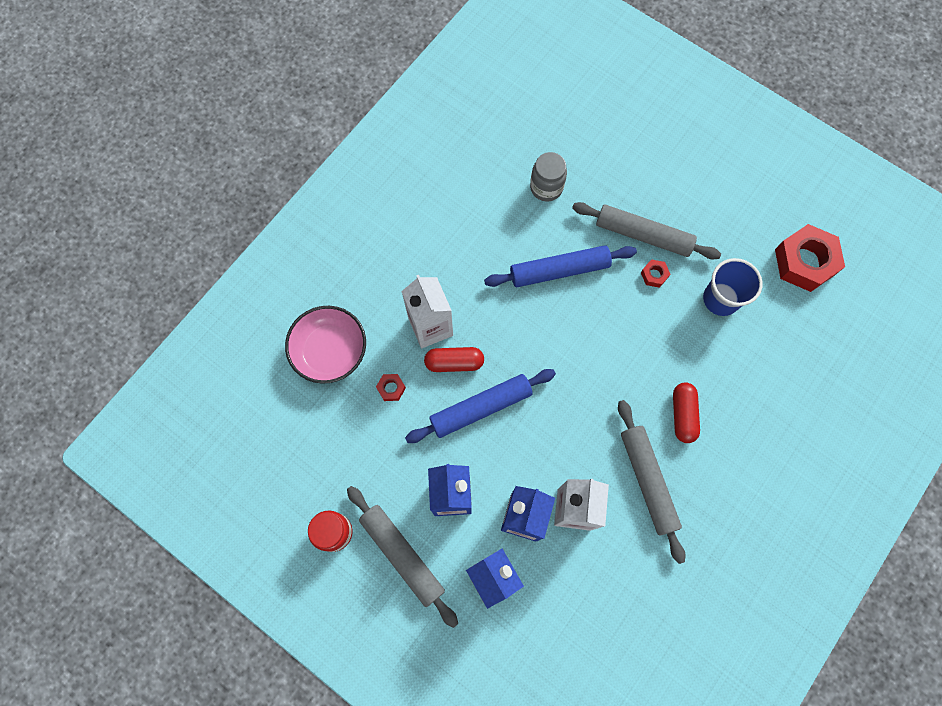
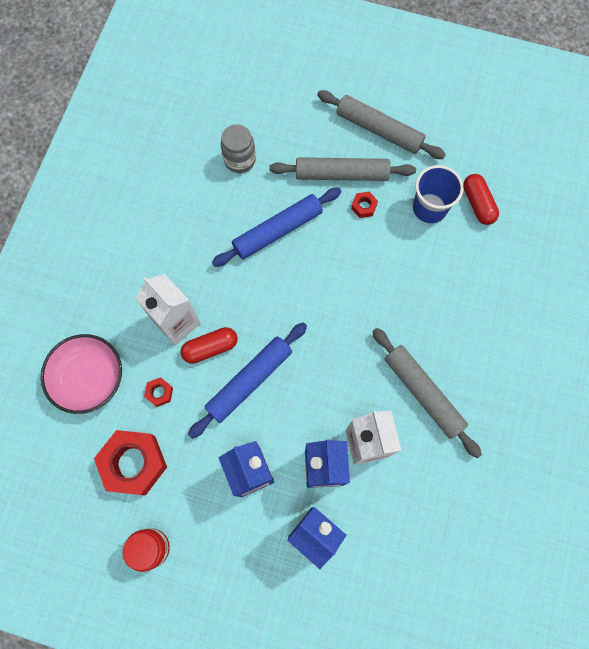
camera: 20 degrees left, 0 degrees up
(402, 555) = (224, 545): grey rolling pin -> grey rolling pin (379, 130)
(683, 415) = (433, 322): red capsule -> red capsule (477, 204)
(804, 262) = (490, 151): red nut -> red nut (134, 463)

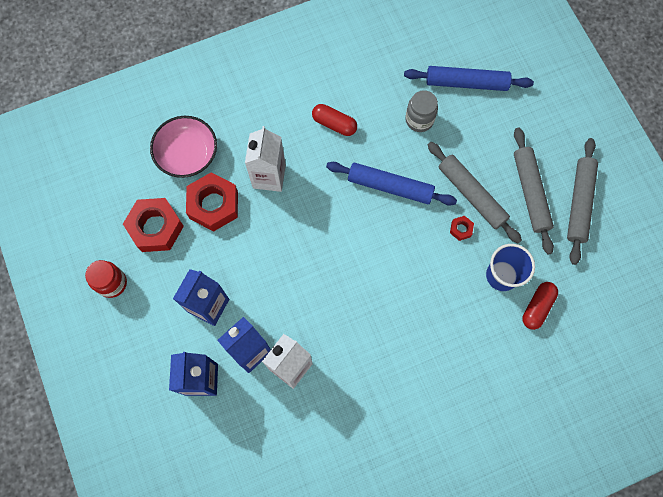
camera: 50 degrees right, 0 degrees up
(159, 393) = (213, 205): red nut -> red nut, size x2.30
(210, 348) = (270, 211): red capsule -> red capsule (334, 124)
(249, 381) = (268, 255): blue rolling pin -> blue rolling pin (466, 83)
(423, 393) = (358, 378): grey rolling pin -> grey rolling pin (579, 203)

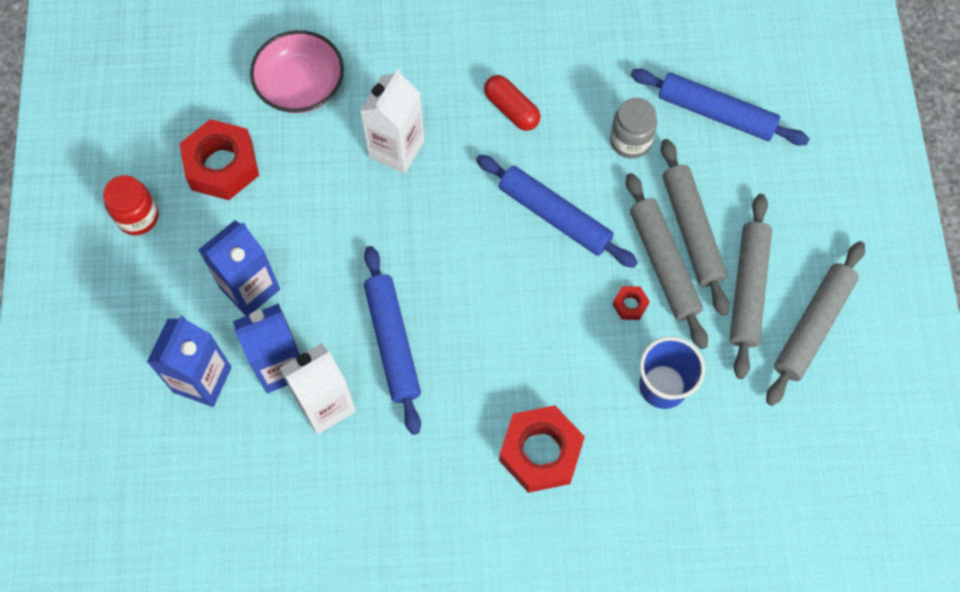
camera: 20 degrees right, 5 degrees down
(213, 205) = (308, 161): red nut -> red nut (540, 452)
(318, 308) = (392, 342): none -> blue rolling pin
(480, 166) = (691, 230): none -> grey rolling pin
(537, 307) = (696, 446): red capsule -> none

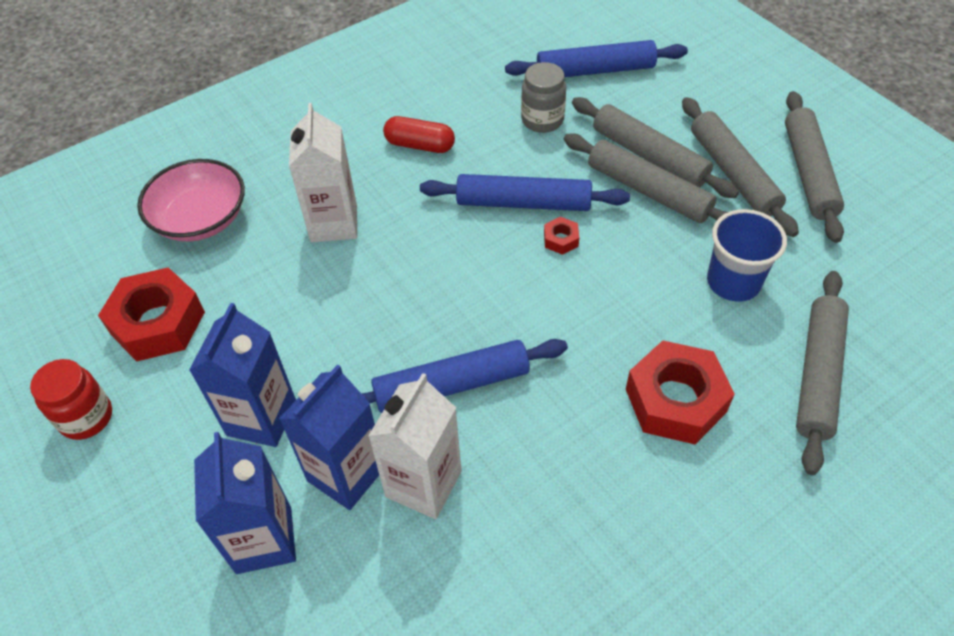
camera: 30 degrees left, 15 degrees down
(392, 342) = (451, 385): blue rolling pin -> blue rolling pin turned 60 degrees counterclockwise
(630, 305) = (648, 235): red nut -> red nut (561, 239)
(661, 498) = (818, 375): none -> grey rolling pin

